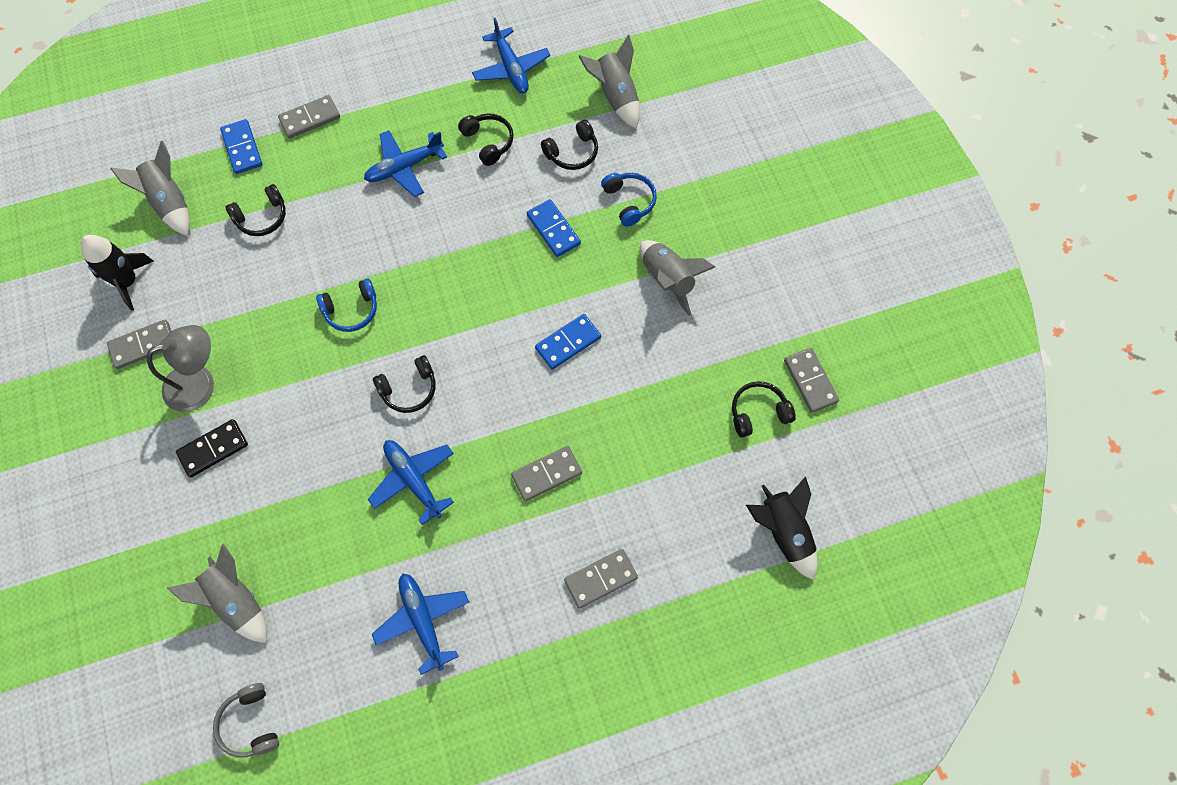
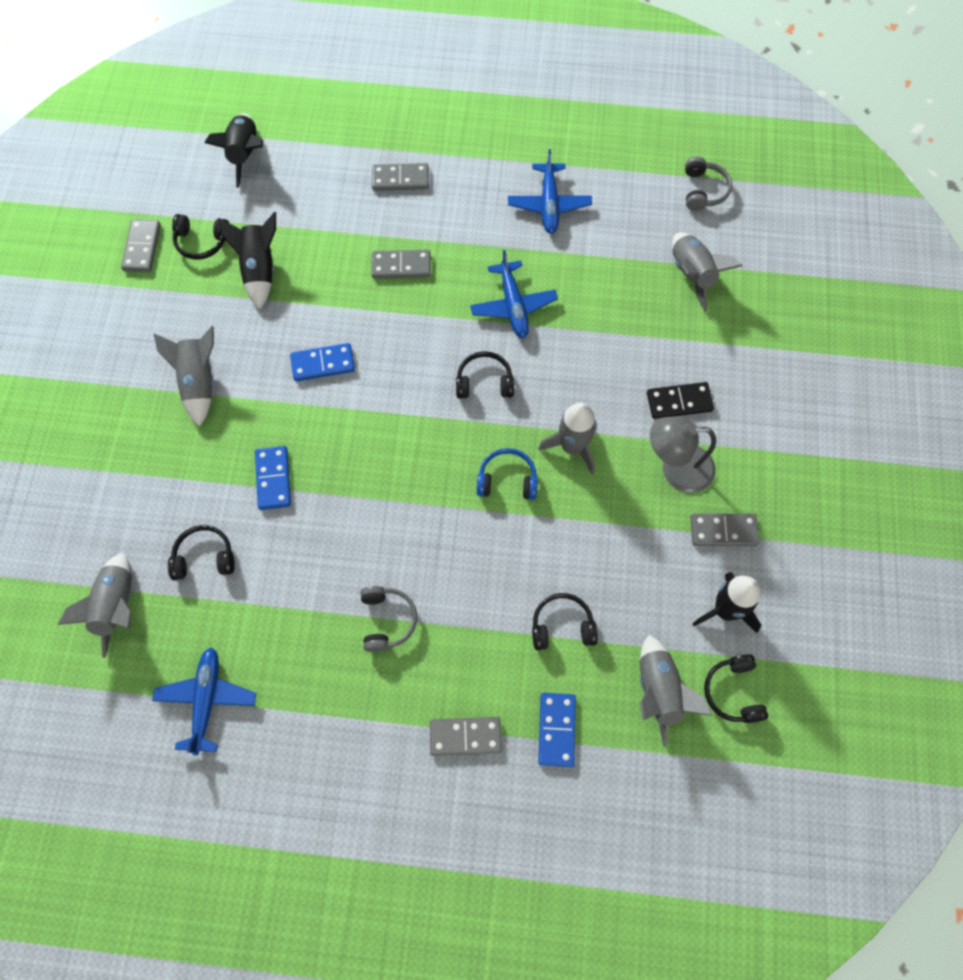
camera: 155 degrees left, 0 degrees up
(303, 363) = (572, 447): none -> grey rocket
(404, 167) = (387, 620): blue plane -> grey headphones
(488, 142) = (283, 611): black headphones -> black headphones (733, 692)
(629, 201) = (182, 476): blue headphones -> none
(683, 408) = (259, 270): none -> black rocket

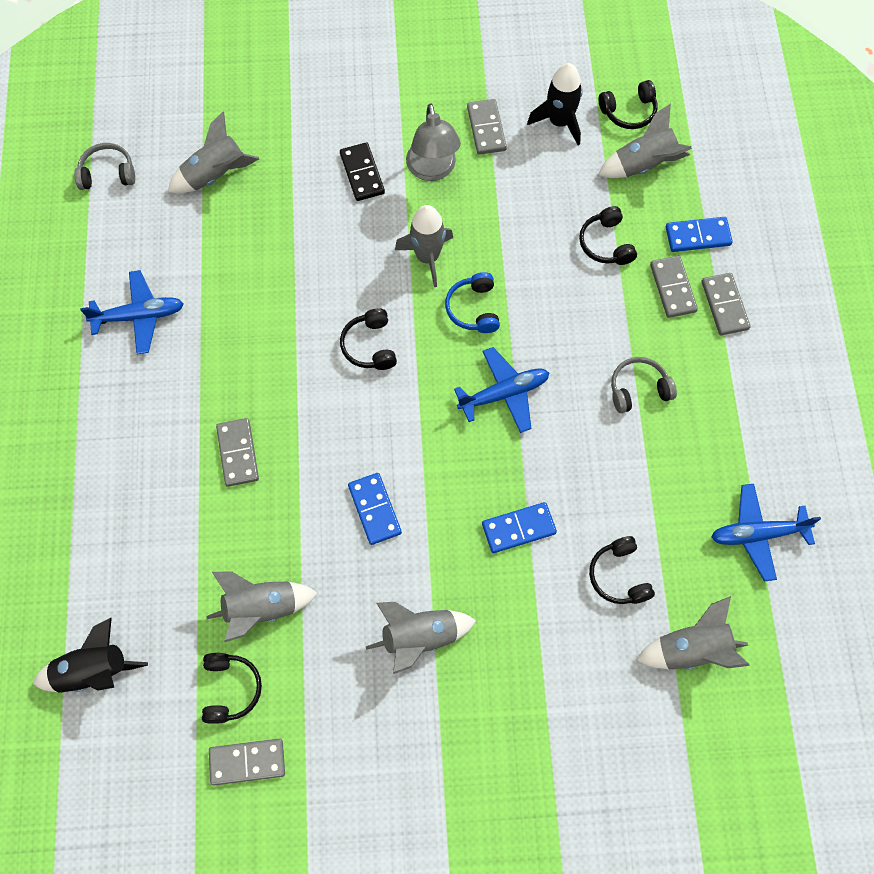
camera: 100 degrees left, 0 degrees up
(259, 270) = (262, 609): black rocket -> grey rocket
(400, 179) = (117, 477): grey domino -> grey domino (673, 288)
(513, 306) = (274, 333): blue plane -> blue plane (504, 394)

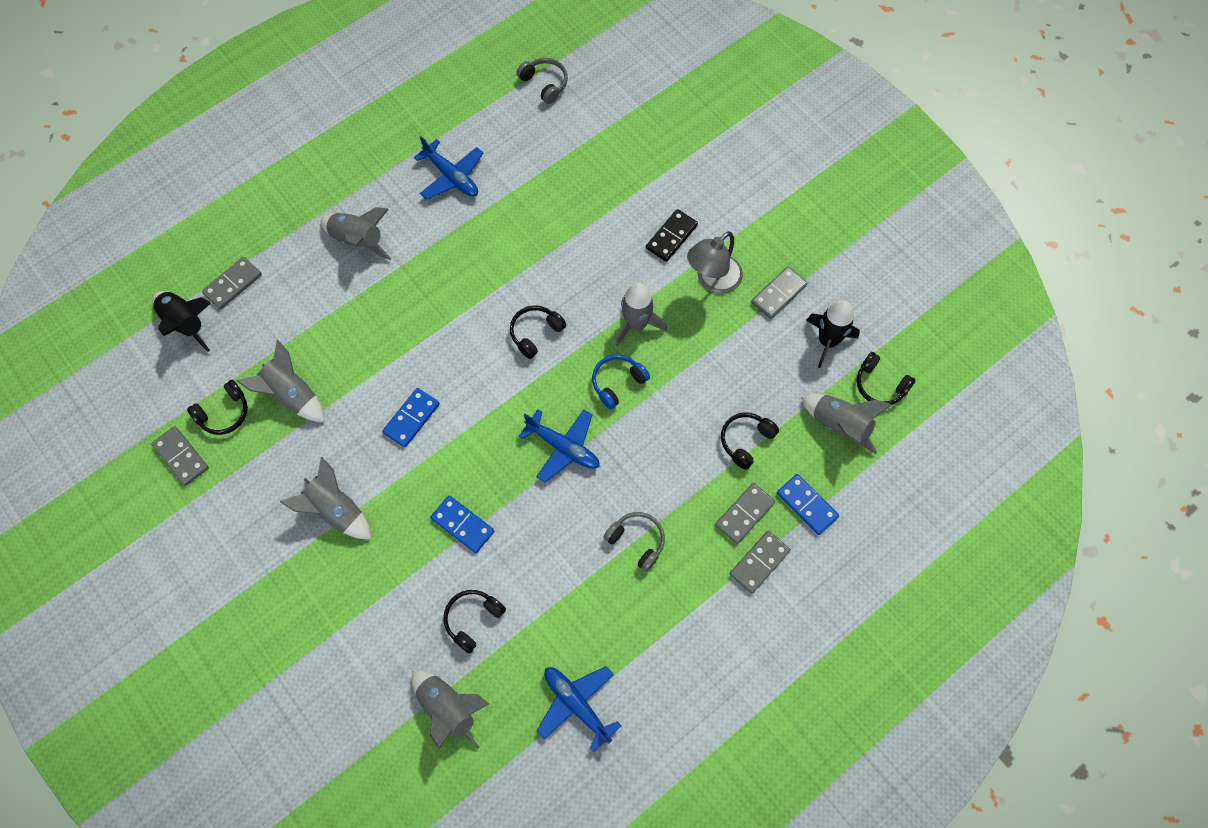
camera: 55 degrees right, 0 degrees up
(215, 175) = (595, 147): grey rocket -> grey rocket (358, 240)
(238, 453) = (394, 305): grey domino -> grey domino (233, 284)

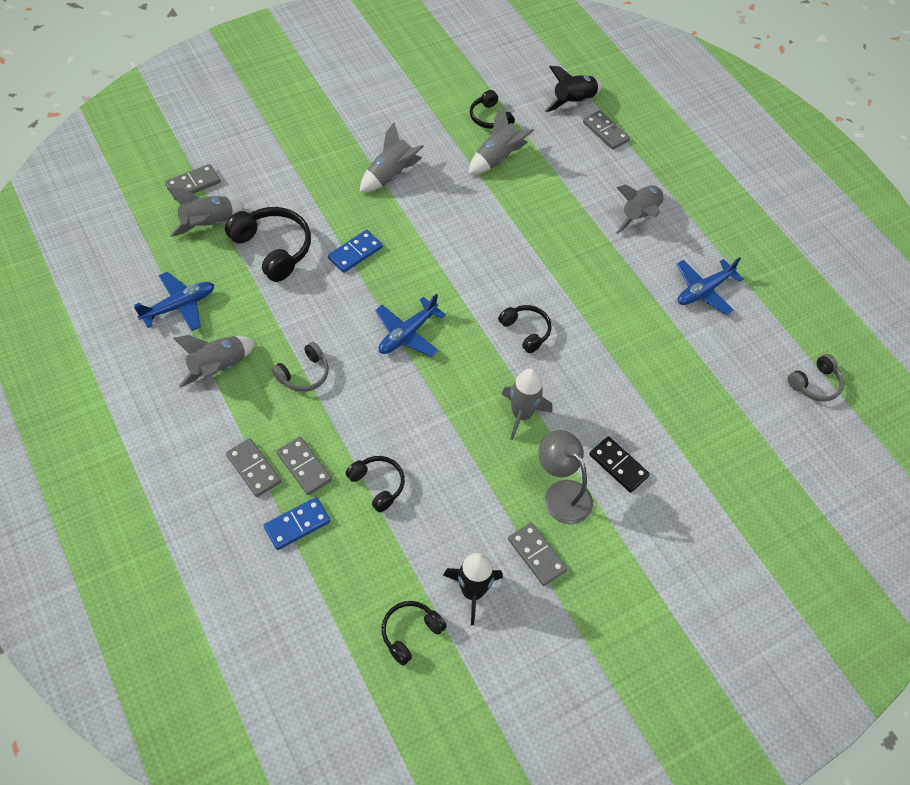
camera: 95 degrees right, 10 degrees down
(181, 457) = (458, 92): grey domino -> grey domino (193, 184)
(411, 418) = (459, 231): blue domino -> none
(472, 619) = (273, 248): black headphones -> black headphones, size x1.66
(617, 382) = (462, 387): blue headphones -> none
(840, 425) = (373, 578): grey rocket -> grey rocket (219, 368)

